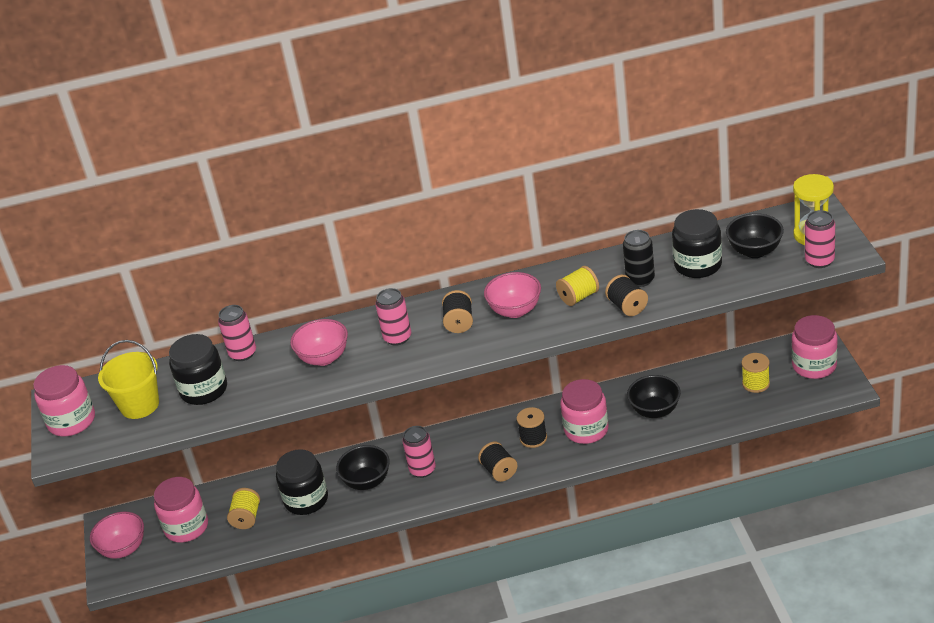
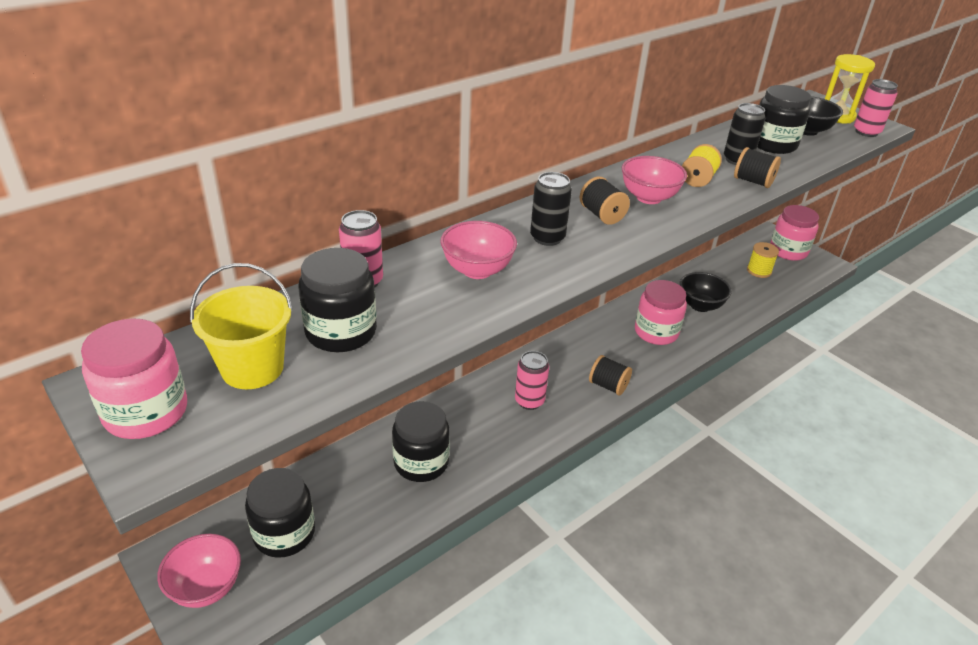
camera: 35 degrees left, 0 degrees up
(186, 527) = (284, 533): pink jar -> black jar
(246, 518) = (359, 501): yellow spool -> none
(367, 481) = (478, 426): black bowl -> none
(397, 338) = (547, 238): pink can -> black can
(533, 438) = (614, 349): black spool -> none

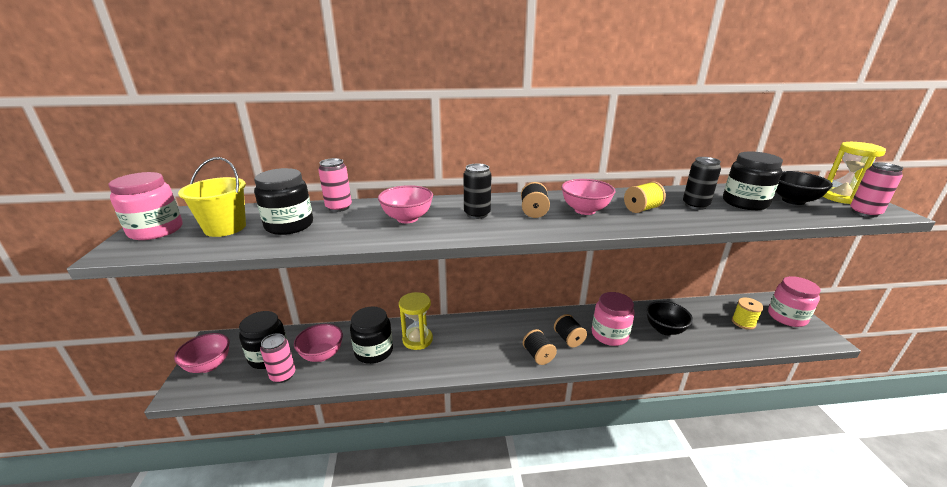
camera: 35 degrees right, 10 degrees down
(358, 497) = (322, 355): none -> pink bowl
(460, 424) = (417, 339): none -> yellow hourglass
(529, 401) = (474, 343): pink can -> pink can (283, 375)
(753, 181) = (692, 220): black spool -> black spool (568, 339)

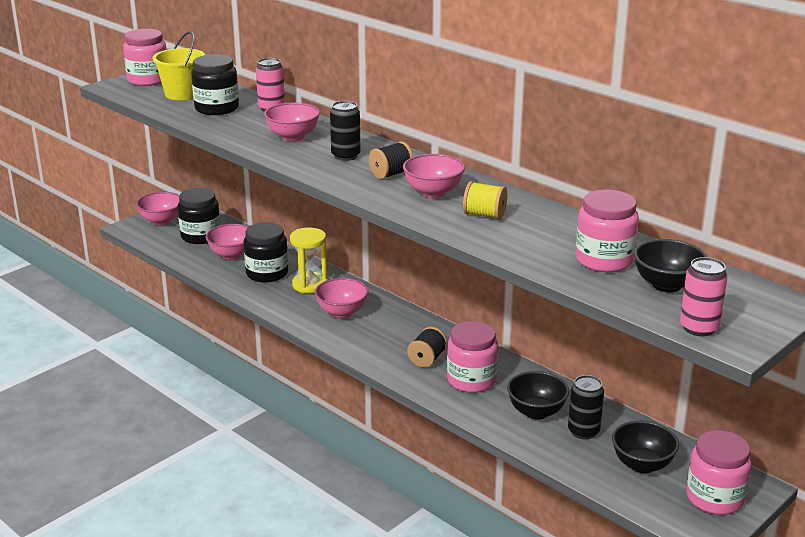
camera: 50 degrees right, 0 degrees up
(283, 375) = (191, 253): pink can -> none
(471, 344) = (342, 312): none -> pink bowl
(538, 355) = (376, 351): black spool -> none
(695, 205) = (545, 237): black can -> black can (583, 431)
(743, 322) = (642, 465): yellow spool -> black bowl
(745, 203) = (604, 260): black jar -> pink jar
(840, 197) = (740, 312): yellow hourglass -> none

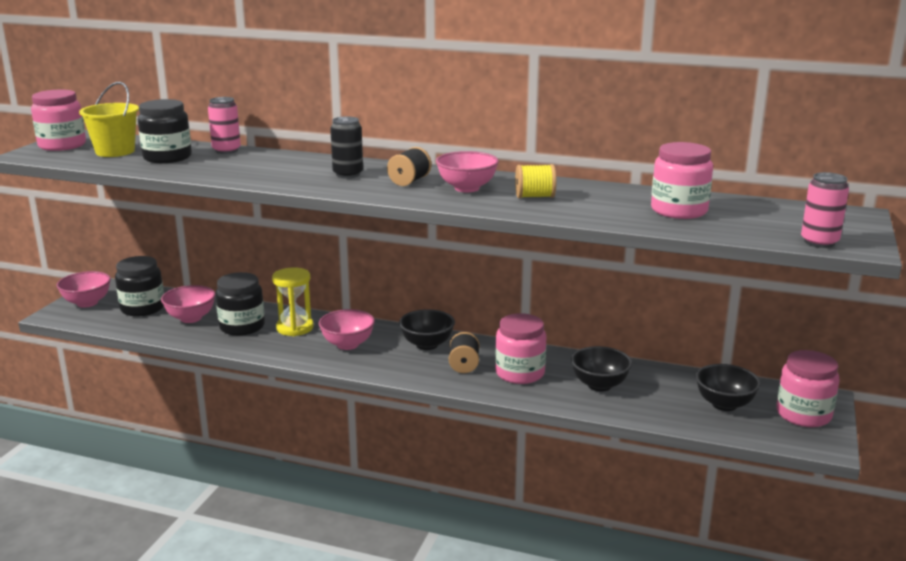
camera: 25 degrees left, 5 degrees down
(293, 137) = (276, 168): pink bowl -> none
(583, 431) = (653, 391): black can -> none
(666, 285) = (752, 218): black bowl -> black bowl (427, 344)

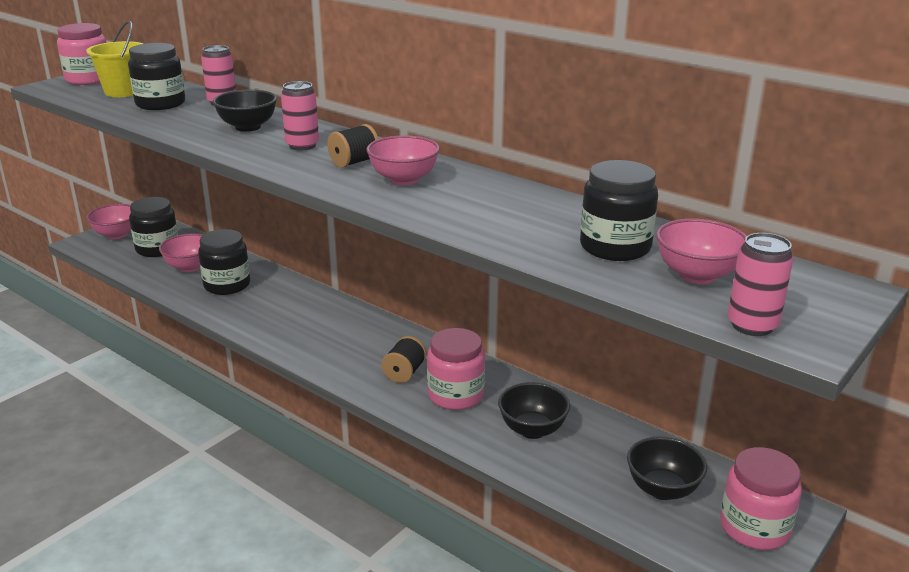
camera: 20 degrees right, 5 degrees up
(295, 328) = (273, 295): yellow hourglass -> none
(347, 344) = (308, 324): pink bowl -> pink bowl (697, 275)
(348, 174) = (302, 145): black can -> pink can
(427, 344) = (385, 340): black bowl -> black bowl (248, 127)
(534, 197) = (465, 202): yellow spool -> none
(679, 210) = (615, 247): pink jar -> black jar

